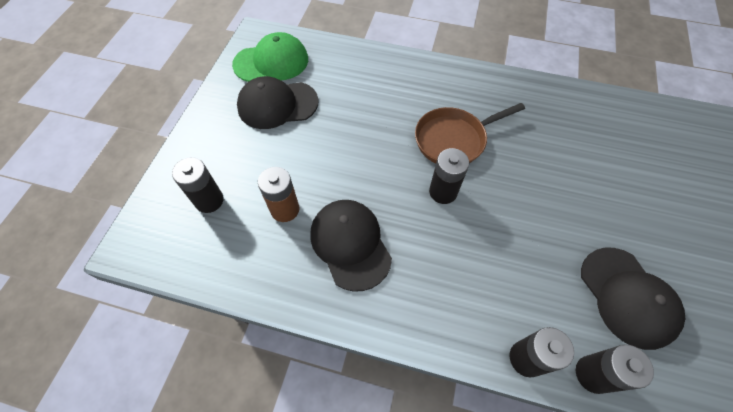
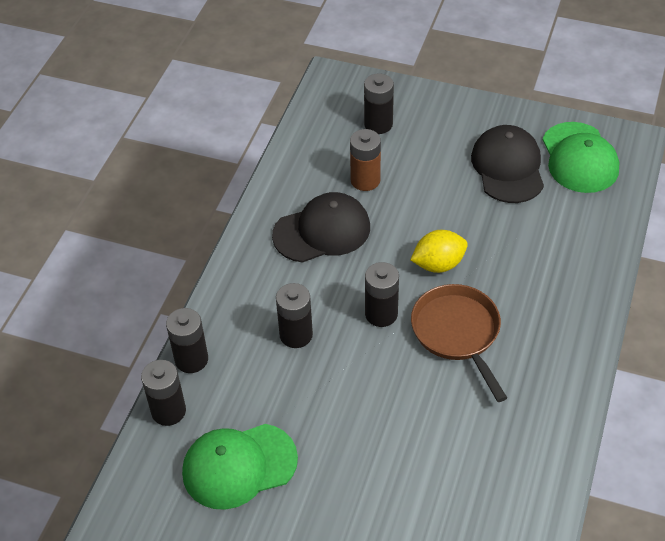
camera: 95 degrees right, 10 degrees down
(385, 152) = (438, 264): none -> yellow lemon
(477, 259) = (296, 335): none -> black battery
(627, 297) = (239, 466): black cap -> green cap

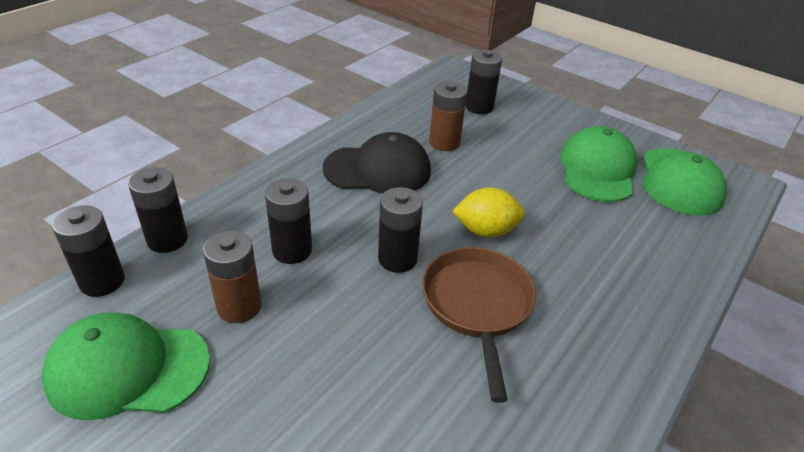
camera: 15 degrees right, 10 degrees down
(285, 395) = (239, 307): none -> brown battery
(508, 167) = (597, 169): black cap -> green cap

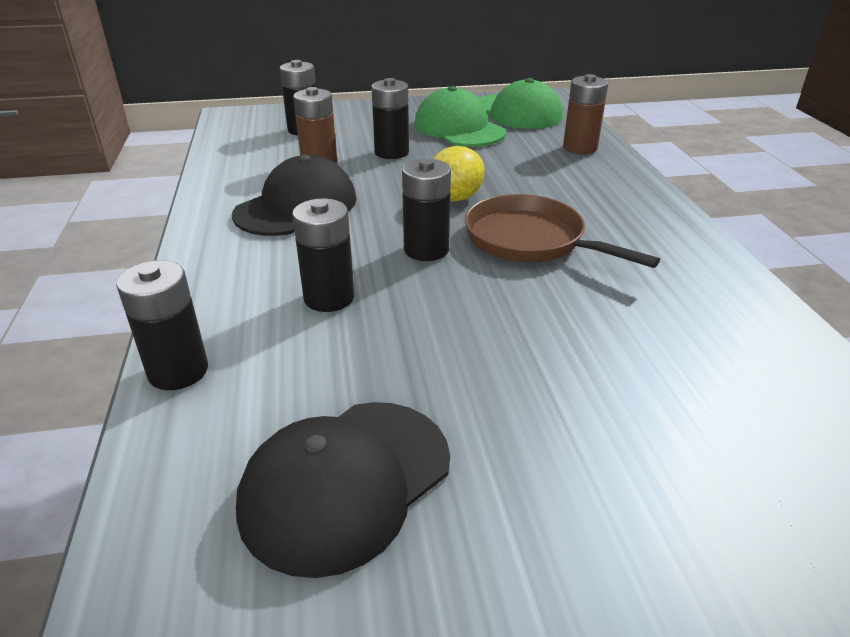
camera: 45 degrees left, 5 degrees down
(102, 281) = (167, 451): black battery -> black battery (391, 152)
(128, 369) = (346, 482): green cap -> black cap
(239, 307) = (360, 363): brown battery -> brown battery (580, 148)

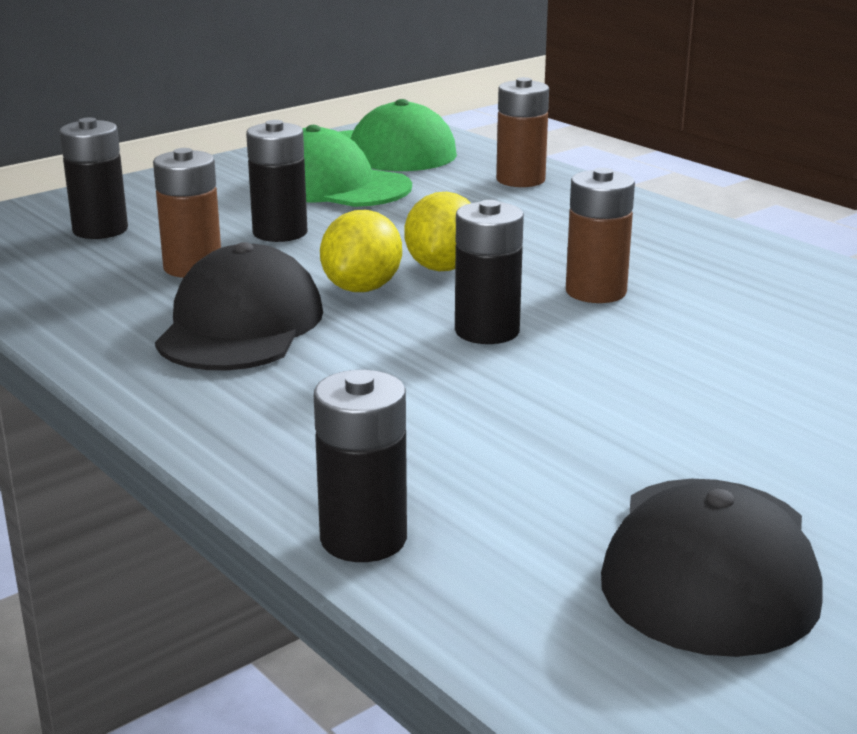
camera: 30 degrees left, 10 degrees down
(329, 298) = (440, 411): black battery -> none
(391, 200) = (362, 288): none -> yellow lemon
(531, 240) = (596, 292): brown pan -> brown battery

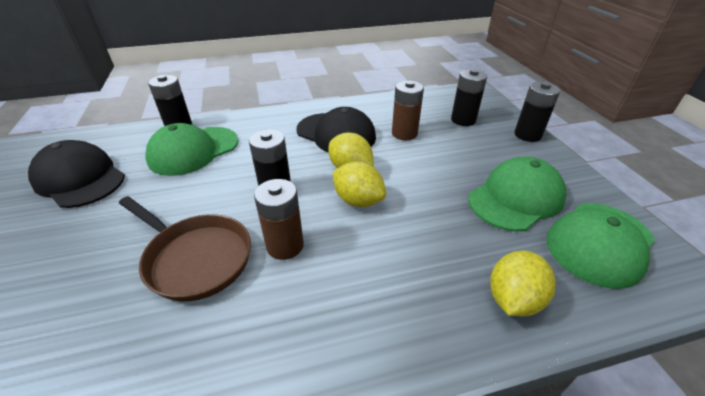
camera: 115 degrees right, 15 degrees up
(280, 232) = (438, 163): black battery -> black battery (527, 135)
(452, 462) = (193, 150): none -> green cap
(520, 180) = (513, 299): brown battery -> yellow lemon
(699, 341) = (195, 258): none -> brown pan

